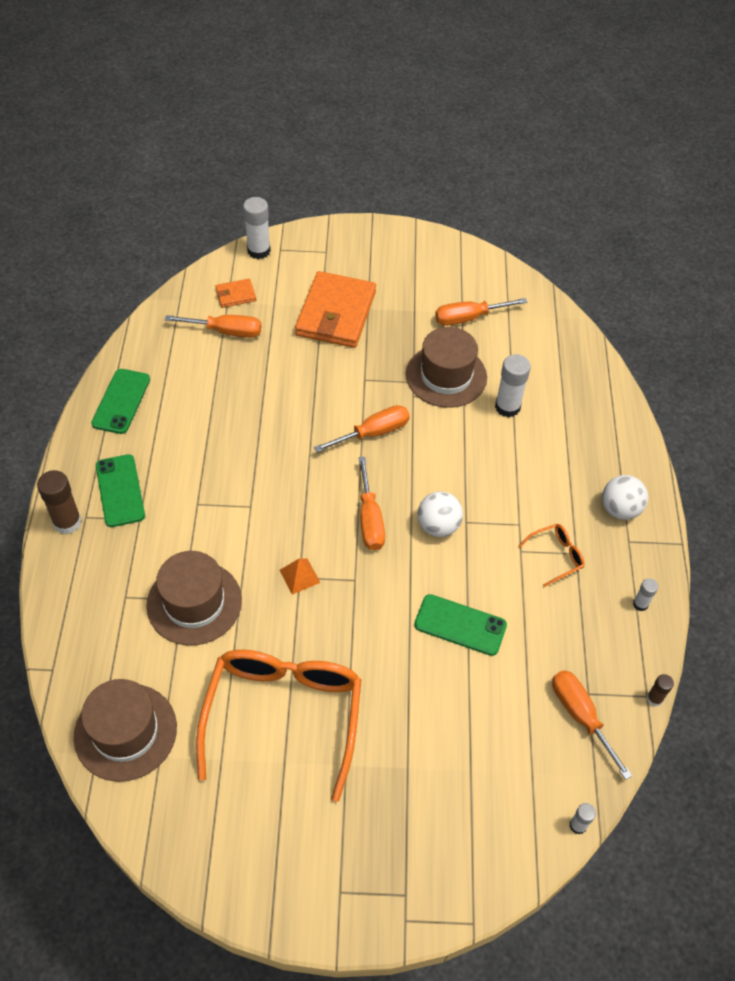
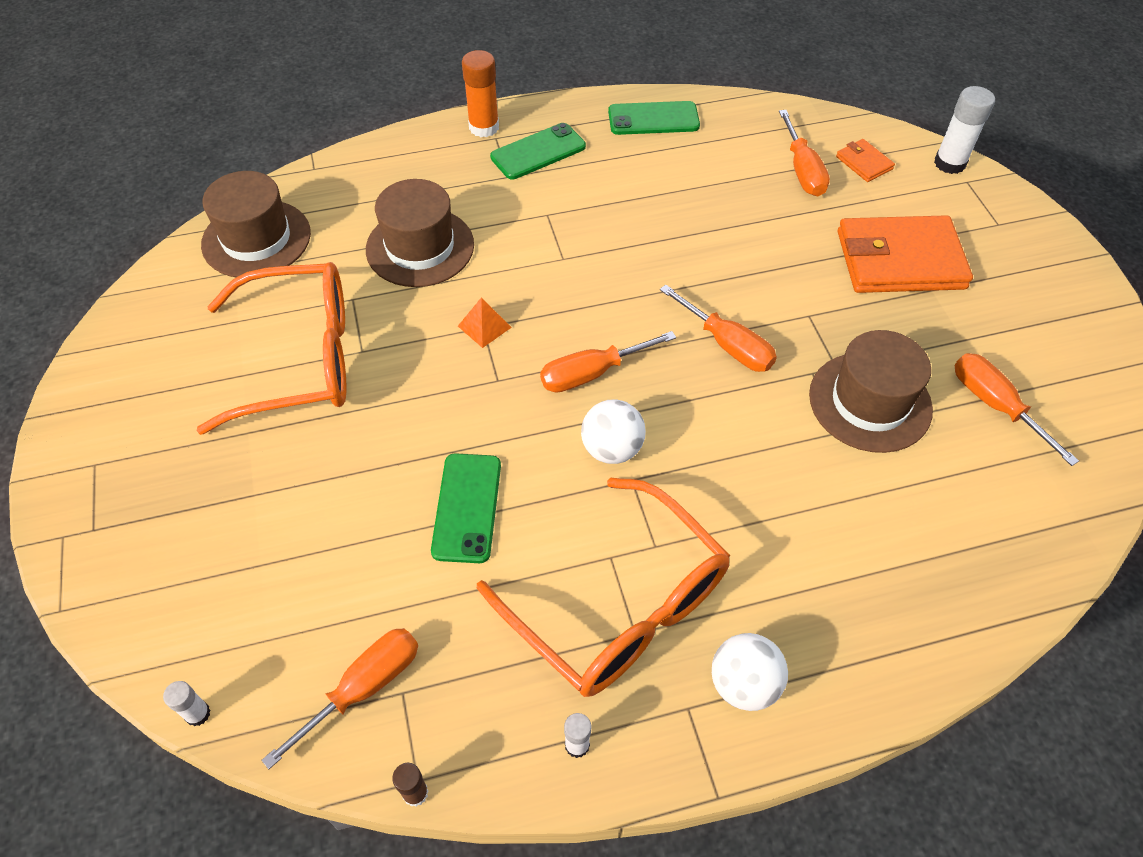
camera: 75 degrees right, 0 degrees up
(67, 522) = (484, 127): brown glue stick -> orange glue stick
(507, 407) = (858, 489): white glue stick -> none
(556, 556) = (619, 606): orange glasses -> orange glasses, size x2.41

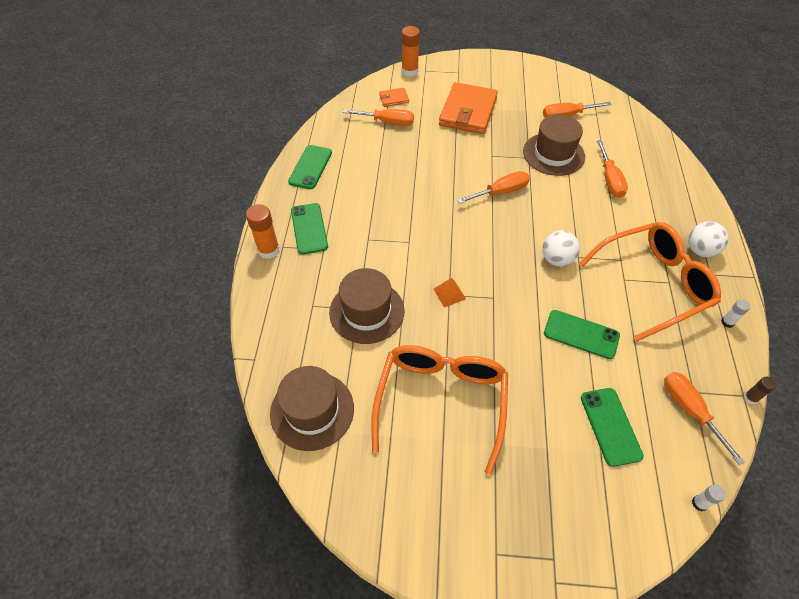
camera: 70 degrees left, 0 degrees up
(306, 571) = (610, 426): none -> green phone
(592, 373) = (502, 253): orange screwdriver -> orange screwdriver (609, 180)
(949, 163) = (410, 71): white glue stick -> orange glue stick

